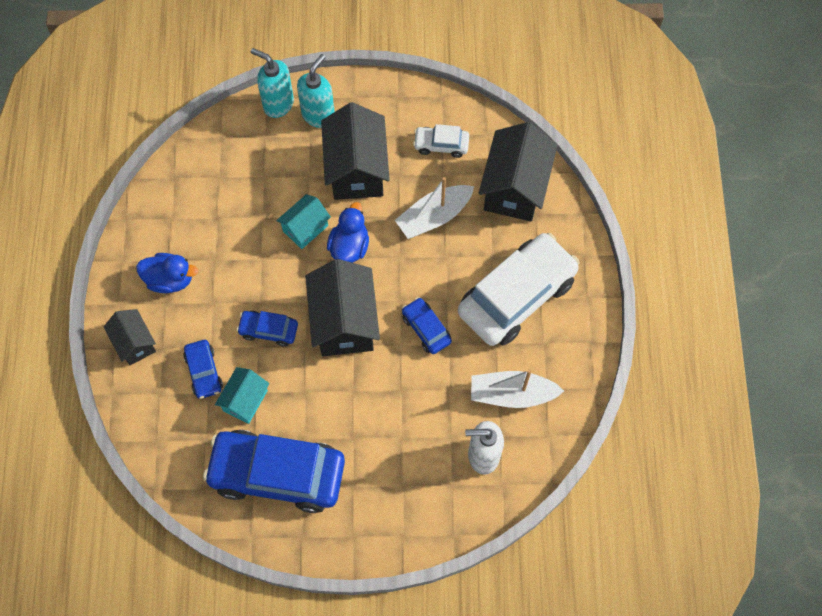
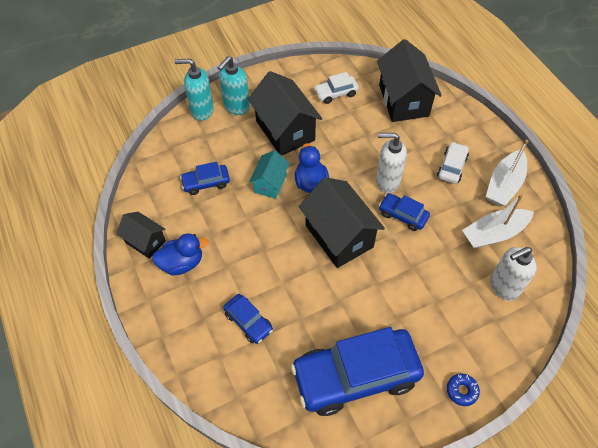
camera: 25 degrees left, 10 degrees down
(135, 343) = (177, 324): black house -> black house (145, 241)
(245, 400) = (295, 329): turquoise house -> none
(268, 330) = (283, 267): blue car -> blue car (206, 183)
(318, 115) = (236, 107): turquoise soap dispenser -> turquoise soap dispenser turned 150 degrees counterclockwise
(371, 537) = (461, 391): none -> blue donut
(433, 281) = (387, 181): none -> white soap dispenser
(434, 216) = (360, 139): white boat -> white boat (504, 184)
(516, 296) = (452, 167): white car -> white car, size x0.46

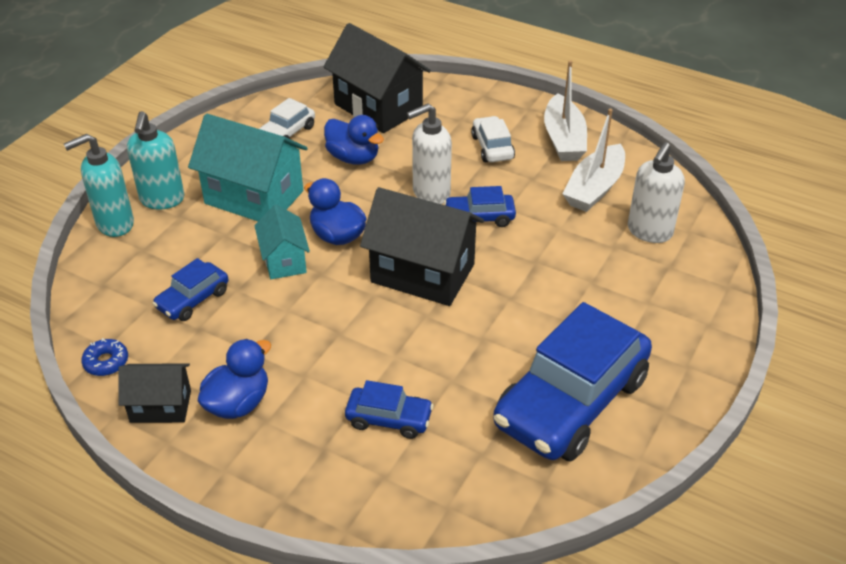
camera: 35 degrees left, 15 degrees down
(285, 130) = (254, 197): black house -> turquoise house
(361, 131) = (353, 158): none -> blue duck
(461, 391) = (697, 350): blue donut -> blue donut (106, 362)

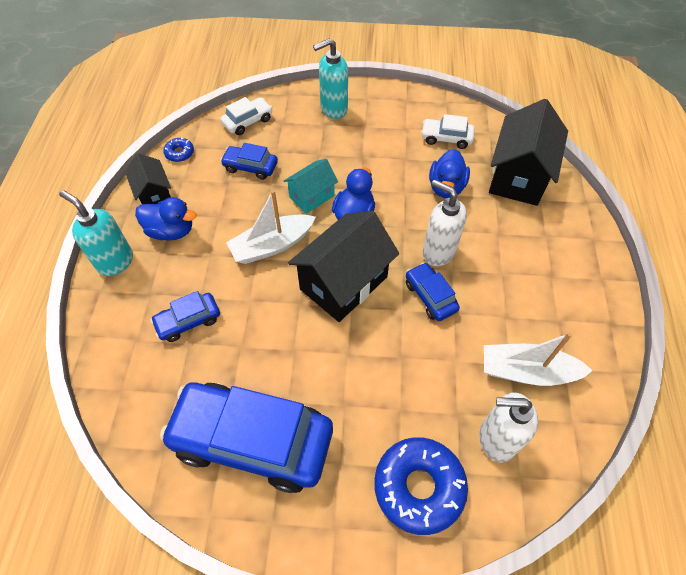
camera: 65 degrees right, 15 degrees up
(114, 224) = (297, 99): turquoise soap dispenser -> turquoise soap dispenser (115, 261)
(254, 197) = (365, 152): turquoise house -> none
(389, 419) = (188, 321): blue car -> blue car turned 75 degrees clockwise
(422, 273) = (344, 283): black house -> black house turned 45 degrees clockwise
(492, 147) = (526, 272): white car -> white car (248, 121)
(563, 139) = (579, 322): white boat -> white boat (272, 245)
(672, 296) = (418, 487): none -> blue donut

